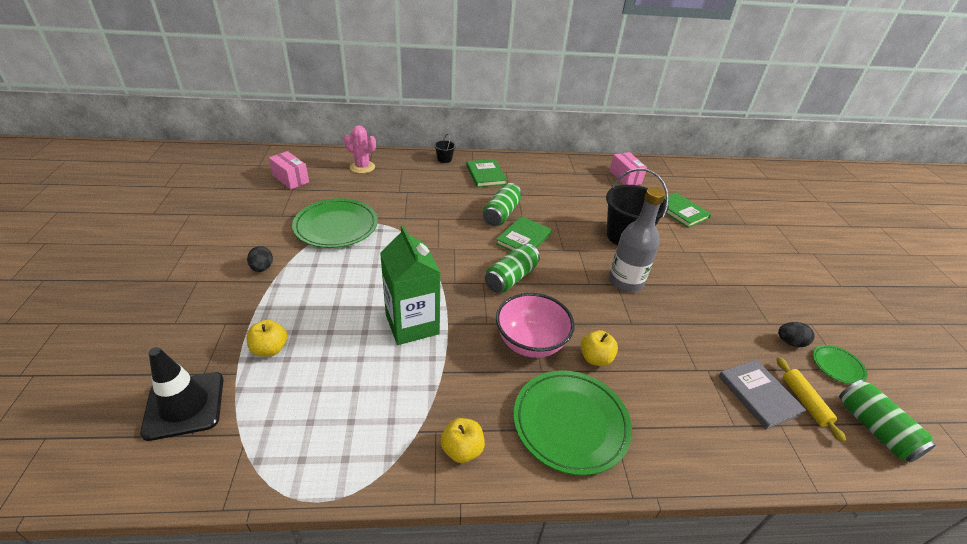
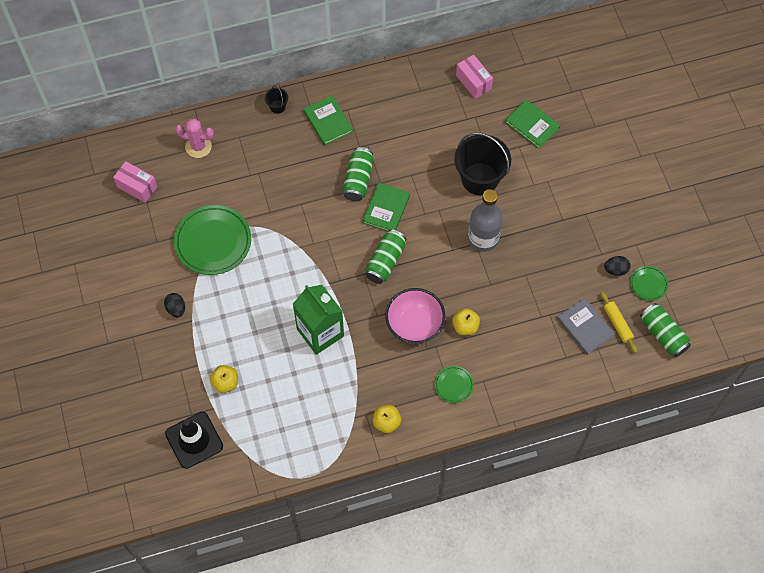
camera: 10 degrees left, 25 degrees up
(570, 423) = (453, 385): green plate -> green plate, size x0.49

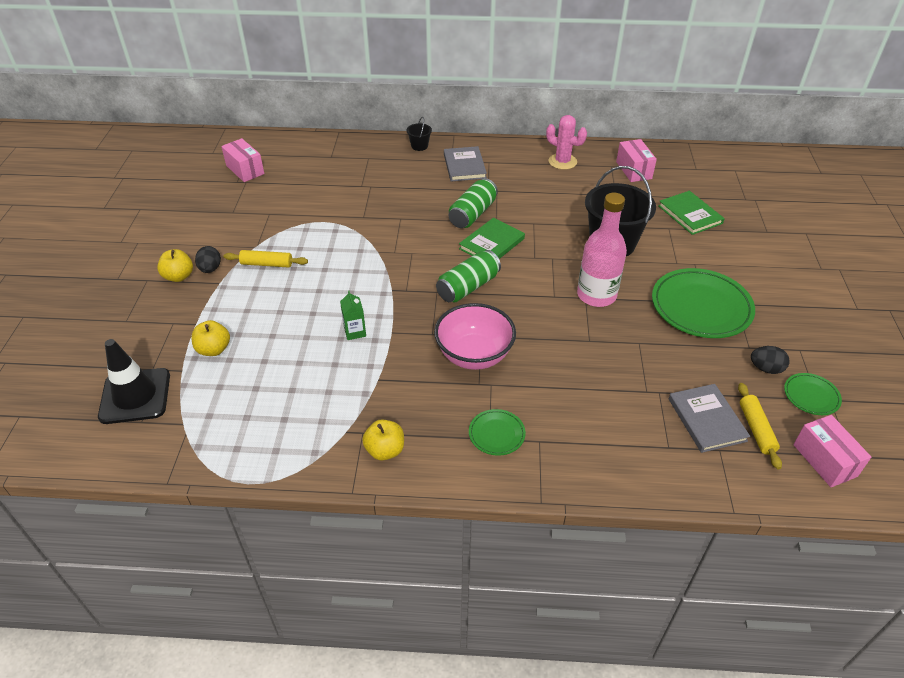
camera: 20 degrees right, 20 degrees down
(198, 146) = (324, 156): pink cactus -> pink cactus (562, 162)
(213, 242) = (289, 225): green plate -> green plate (701, 307)
(218, 289) = (267, 264): none -> yellow rolling pin
(320, 332) = (355, 332): green carton -> green carton, size x0.43
(328, 121) = (464, 166): green book -> grey book
(465, 326) = (539, 374): yellow apple -> yellow apple (179, 276)
(483, 238) = (596, 295): grey bottle -> pink bottle
(663, 334) = (824, 460): green can -> pink box

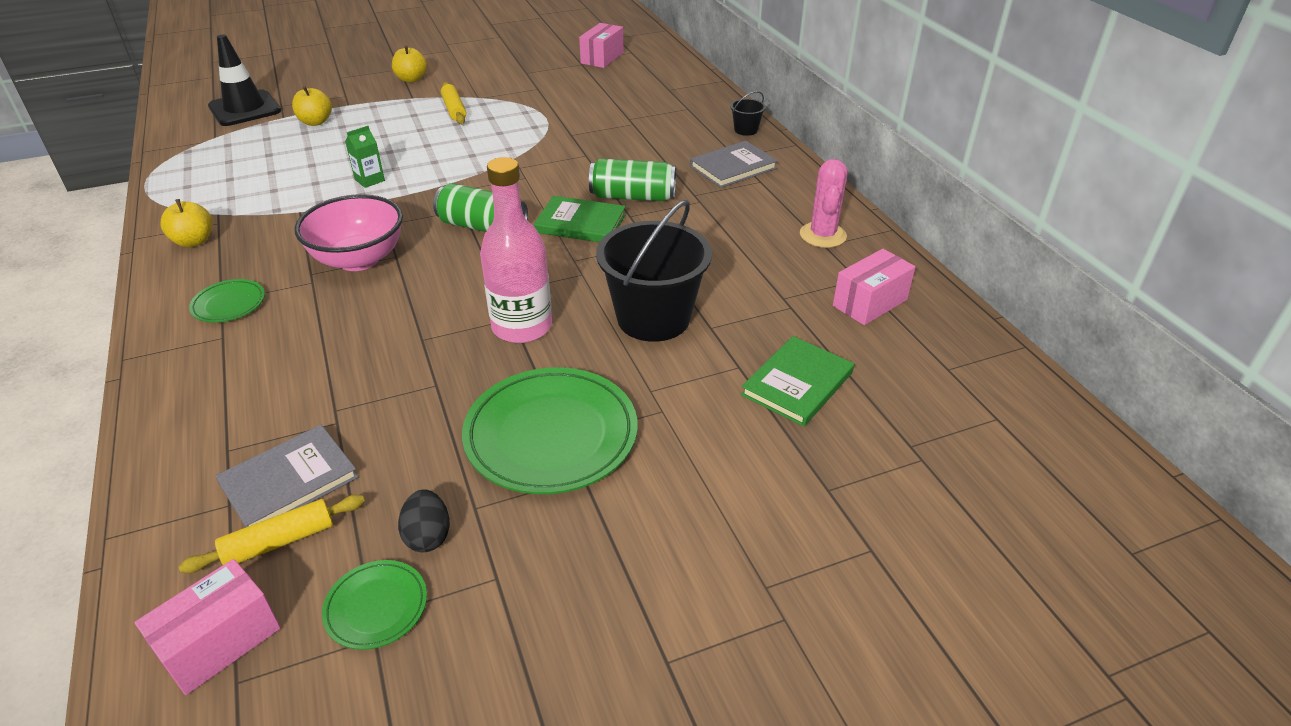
camera: 65 degrees right, 5 degrees down
(210, 269) = (430, 88): black egg -> none

